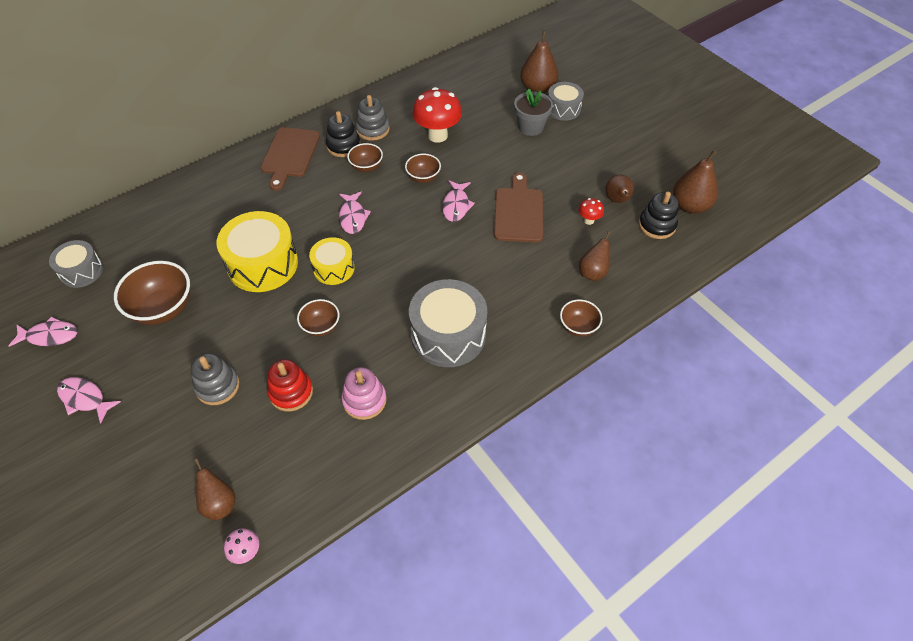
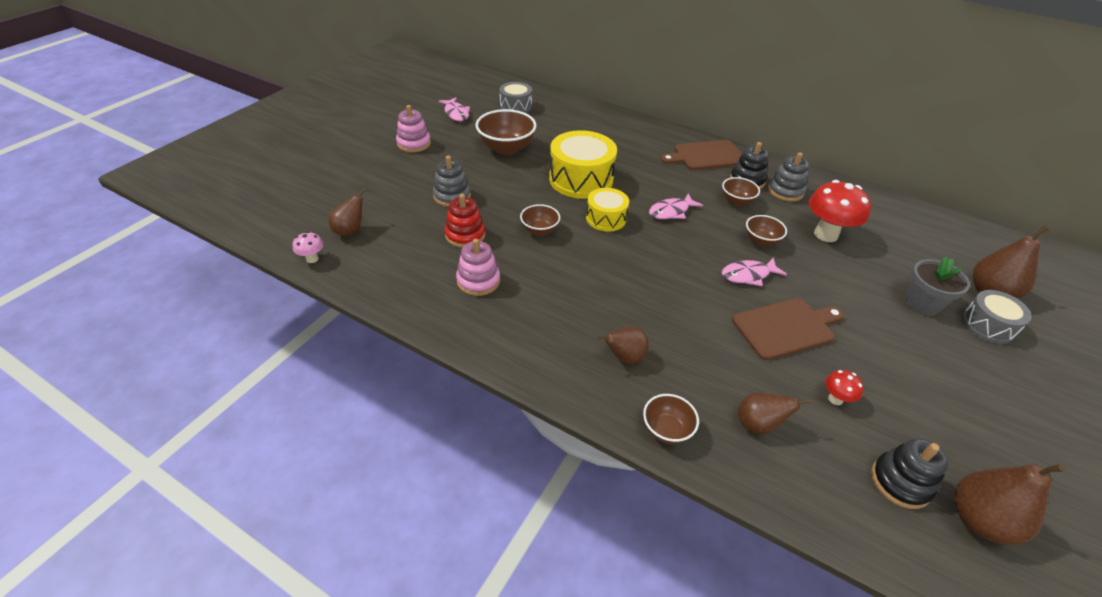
camera: 65 degrees right, 10 degrees down
(85, 399) = (414, 144): pink fish -> pink stacking toy
(448, 335) = (583, 317): grey drum -> none
(617, 200) = (898, 422): brown pear -> brown pear (624, 357)

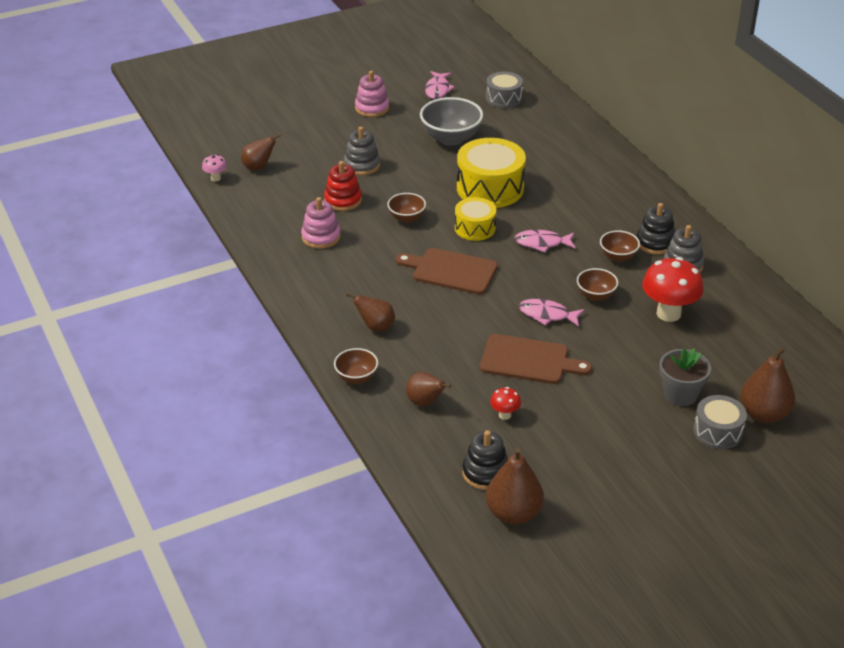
camera: 35 degrees right, 5 degrees down
(506, 148) = (451, 138): brown bowl -> grey bowl
(706, 156) = (643, 207): brown cutting board -> brown cutting board (451, 271)

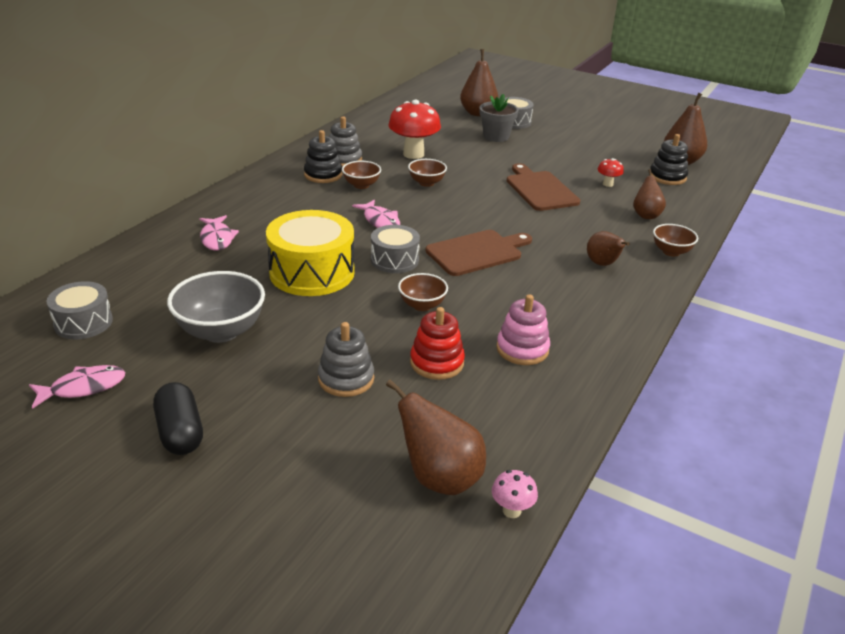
camera: 125 degrees left, 5 degrees down
(258, 167) = (439, 478): brown pear -> brown pear, size x1.53
(372, 108) = (180, 432): pink stacking toy -> black capsule
(451, 271) = (477, 252): brown cutting board -> brown cutting board turned 105 degrees counterclockwise
(475, 228) = (394, 260): yellow drum -> grey drum
(547, 315) = (477, 195): pink fish -> pink fish (217, 238)

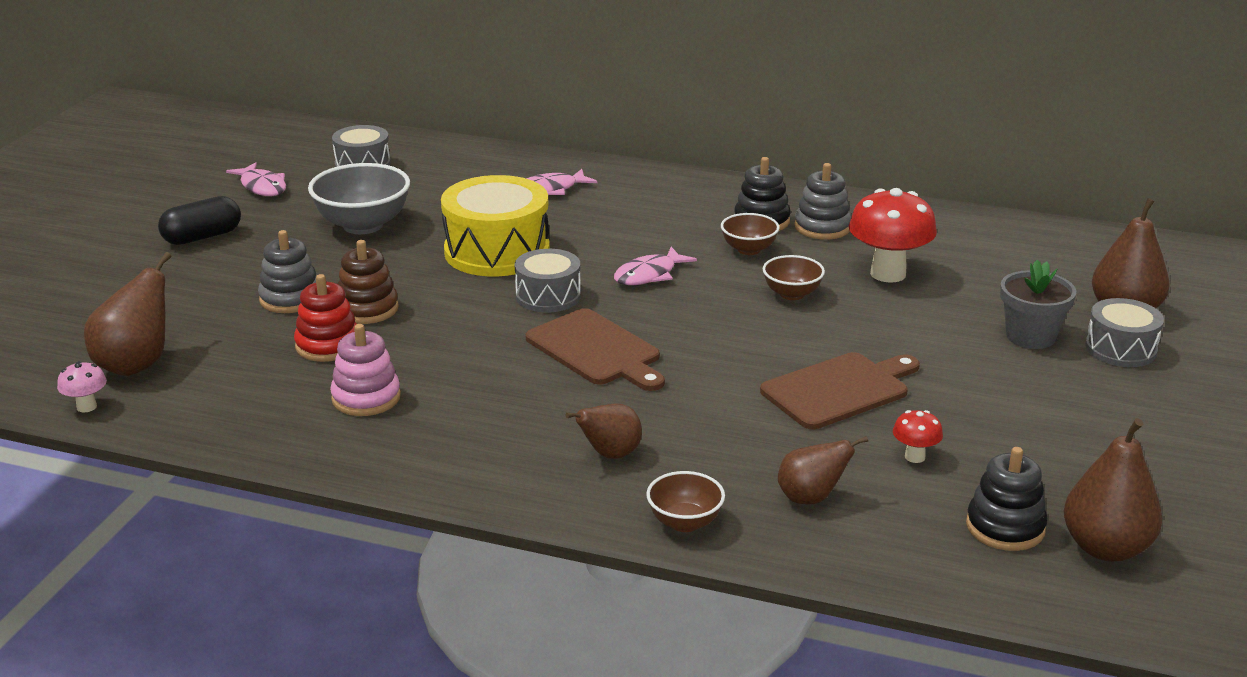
camera: 80 degrees right, 5 degrees down
(382, 339) = (367, 309): none -> brown stacking toy
(422, 305) = (446, 325): brown bowl -> none

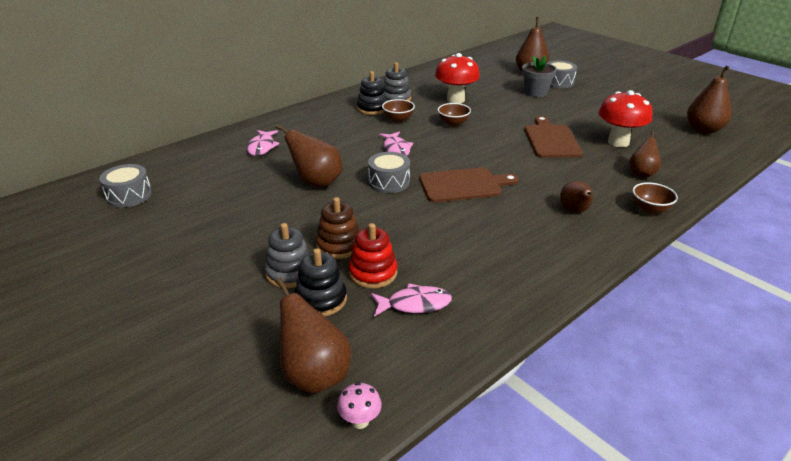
camera: 60 degrees left, 5 degrees up
(202, 237) = (139, 291): black capsule -> none
(262, 187) = (97, 244): pink fish -> pink fish (415, 304)
(363, 225) = (219, 218): grey bowl -> none
(366, 398) = (455, 275): pink stacking toy -> none
(497, 251) = (316, 182): yellow drum -> brown pear
(915, 457) = (618, 142): red mushroom -> red mushroom, size x2.12
(1005, 527) = (682, 142): black stacking toy -> black stacking toy (321, 299)

